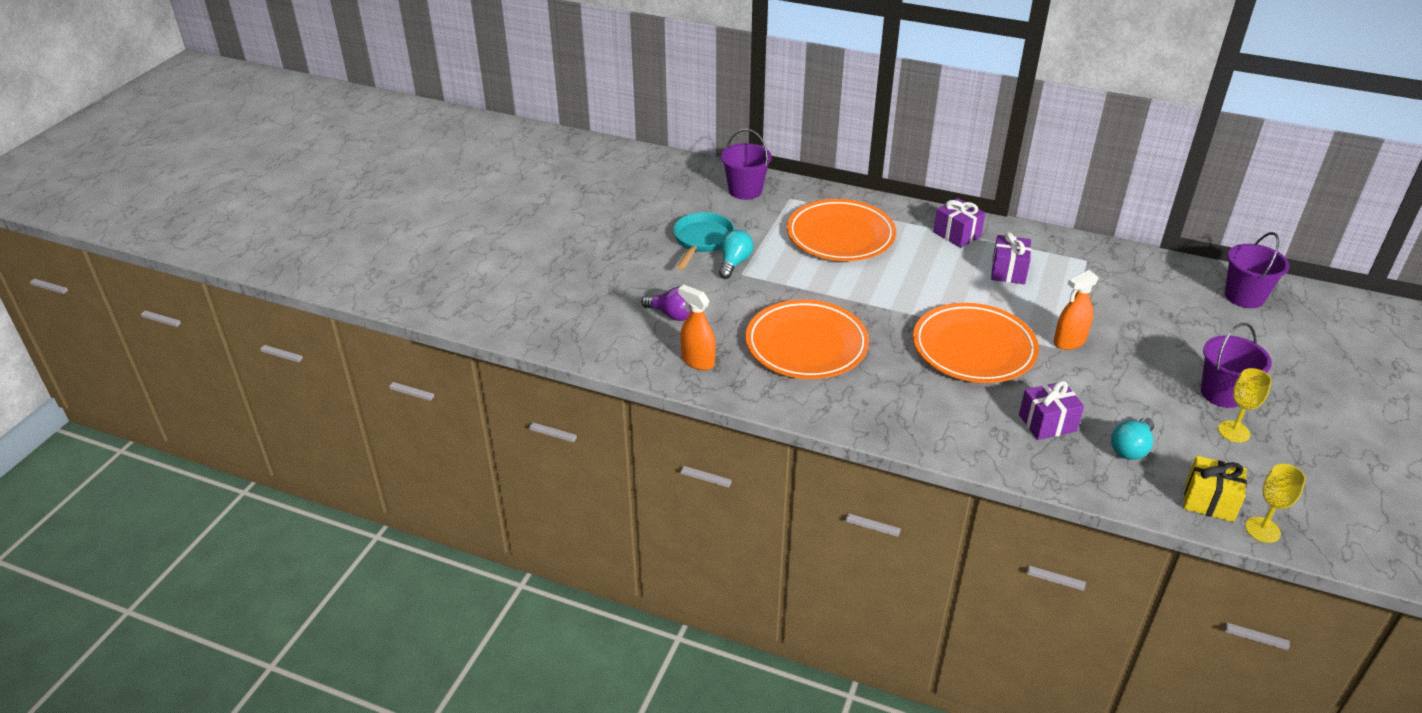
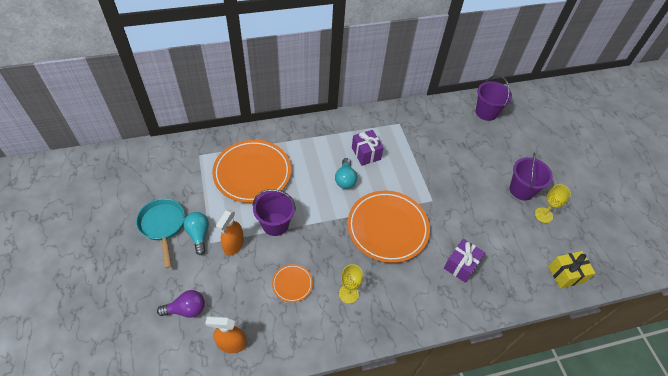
camera: 40 degrees left, 15 degrees up
(745, 190) = (164, 162): purple bucket -> purple bucket (275, 224)
(806, 345) = (292, 284): orange plate -> orange plate, size x0.46
(957, 234) = (319, 137): purple gift -> none
(1069, 342) = (431, 193): orange spray bottle -> orange spray bottle (233, 245)
(1131, 448) = (510, 258): turquoise light bulb -> turquoise light bulb (345, 179)
(1262, 530) = (598, 279): yellow goblet -> yellow goblet (348, 293)

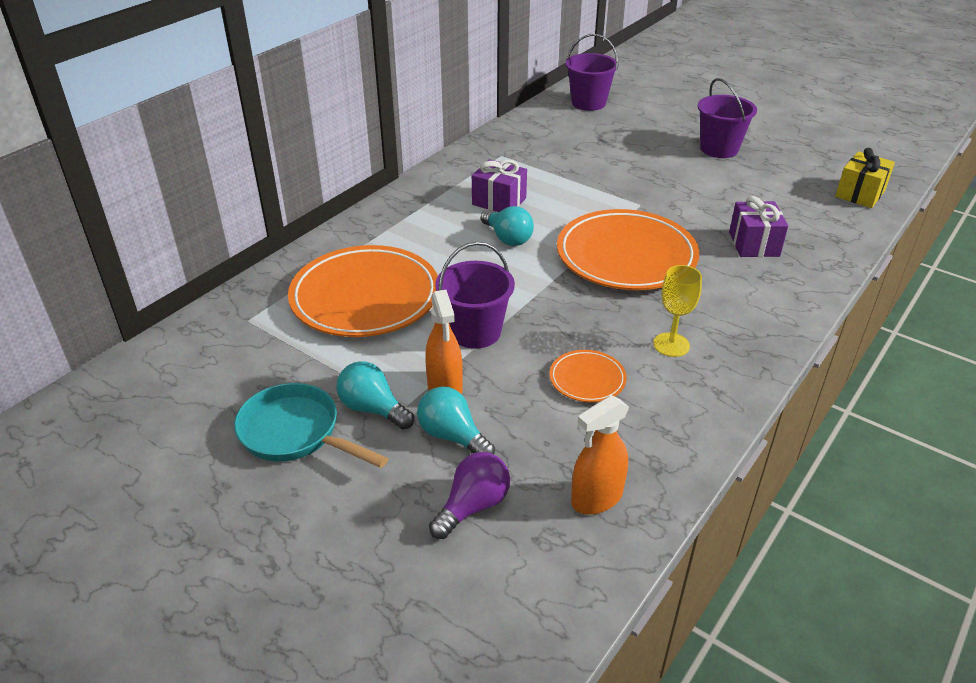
camera: 35 degrees left, 15 degrees down
(212, 271) = (452, 436): none -> turquoise light bulb
(543, 215) = (769, 158): yellow goblet -> none

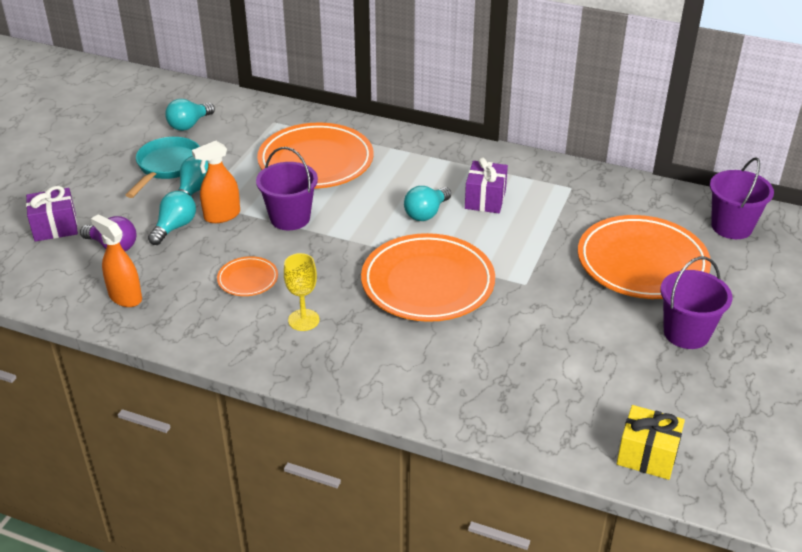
camera: 75 degrees right, 0 degrees up
(194, 401) = (189, 125): none -> turquoise light bulb
(625, 147) = (642, 263): none -> orange plate
(754, 244) = (488, 366): purple gift -> purple gift (55, 227)

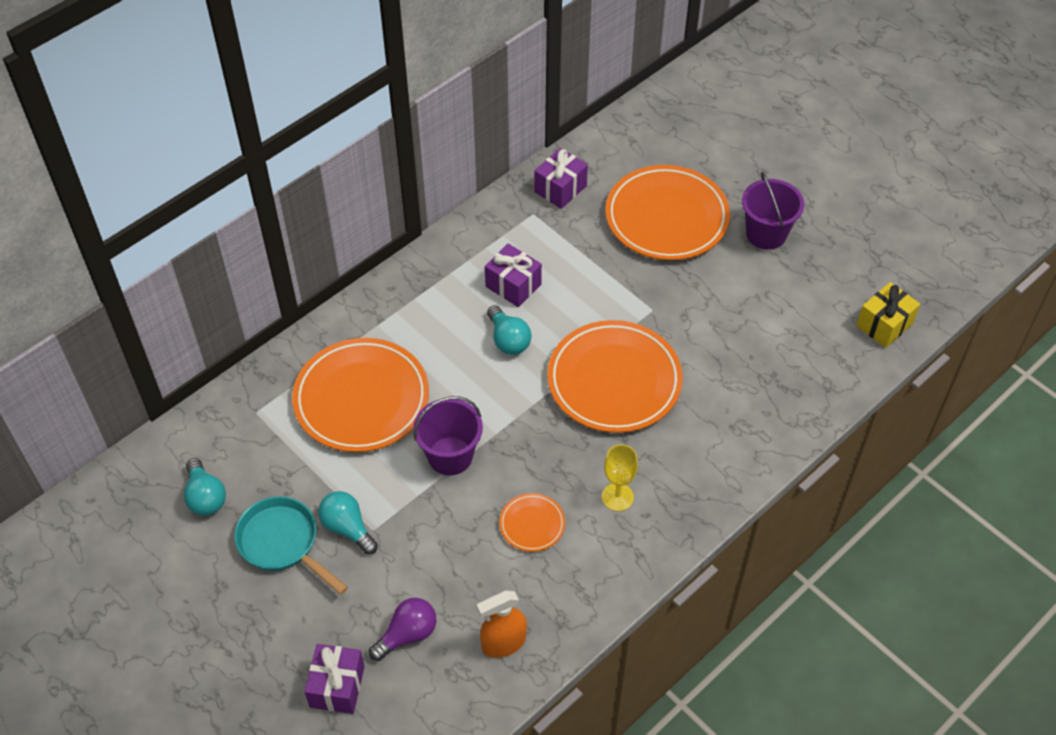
camera: 65 degrees left, 15 degrees up
(175, 227) = (406, 566): turquoise light bulb -> none
(222, 215) = (410, 516): orange spray bottle -> none
(613, 194) = (560, 189): none -> purple gift
(731, 227) = (651, 135): purple bucket -> none

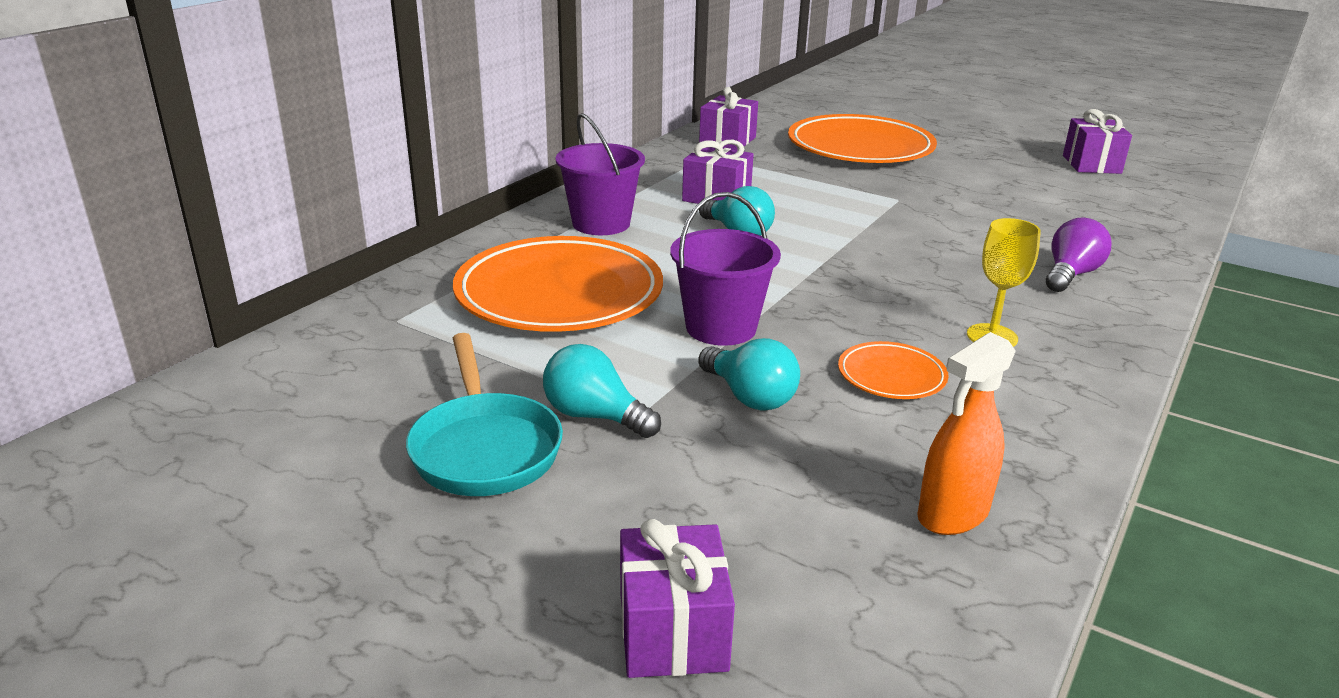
camera: 15 degrees left, 25 degrees down
(205, 497) = (326, 413): turquoise light bulb -> turquoise light bulb (749, 396)
(283, 543) = (484, 448): turquoise pan -> turquoise pan turned 135 degrees counterclockwise
(407, 634) = (772, 530): purple light bulb -> purple light bulb (1070, 275)
(614, 381) = (898, 248): orange plate -> none
(766, 234) = (976, 149): purple bucket -> purple bucket (601, 223)
(849, 276) = (1091, 164): none -> purple gift
(884, 325) = (1165, 187): yellow gift -> none

